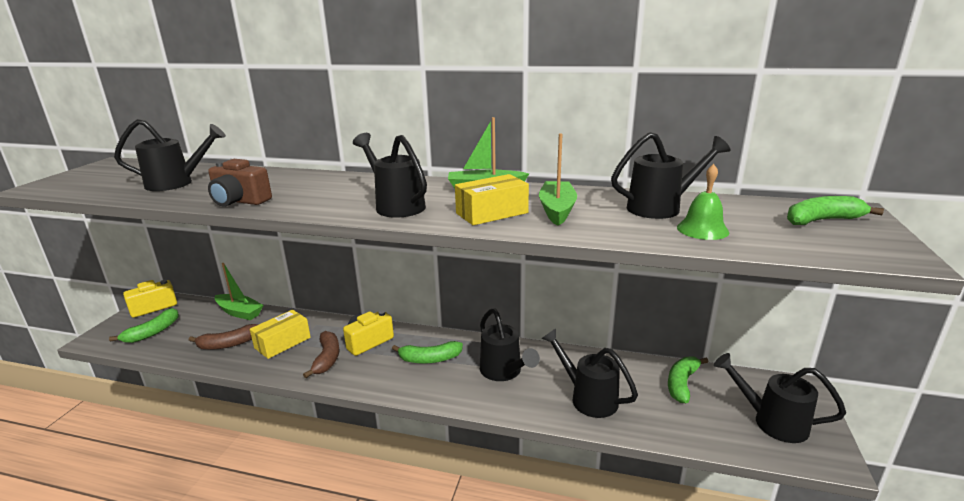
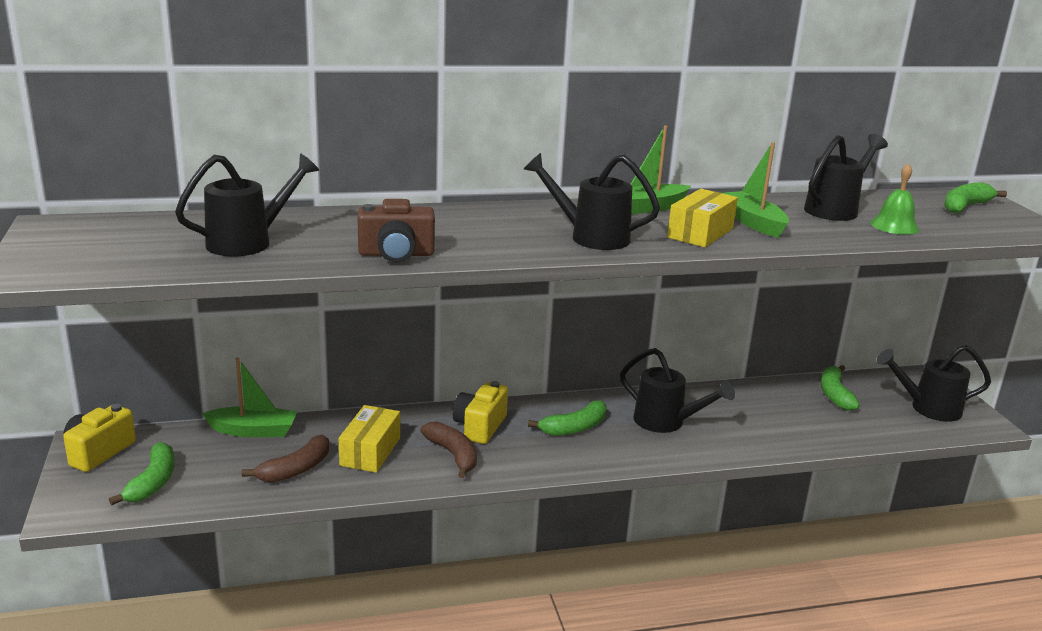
camera: 30 degrees left, 0 degrees up
(588, 398) = (768, 426): black watering can -> none

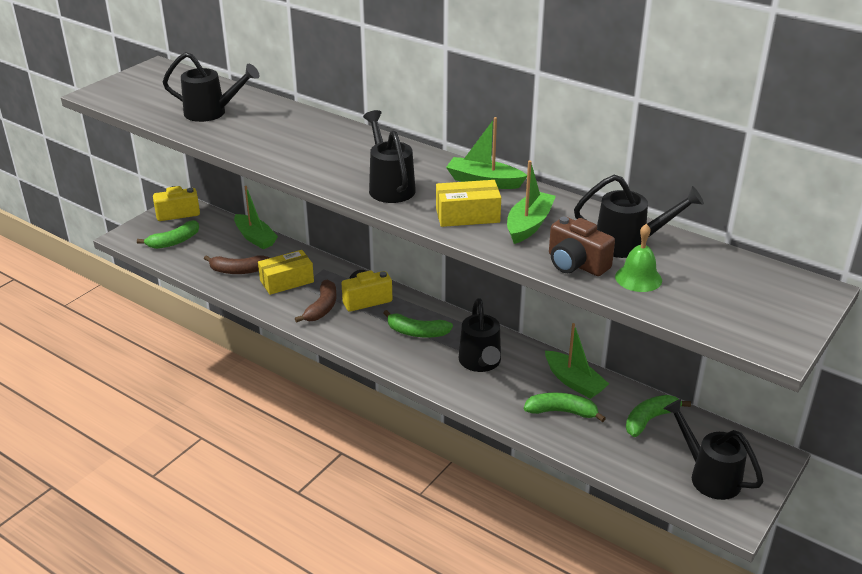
camera: 50 degrees right, 10 degrees up
(396, 254) = (259, 151): brown camera -> brown camera (576, 264)
(748, 398) = (574, 382): none -> green boat
(965, 206) = (765, 294): green banana -> green banana (561, 412)

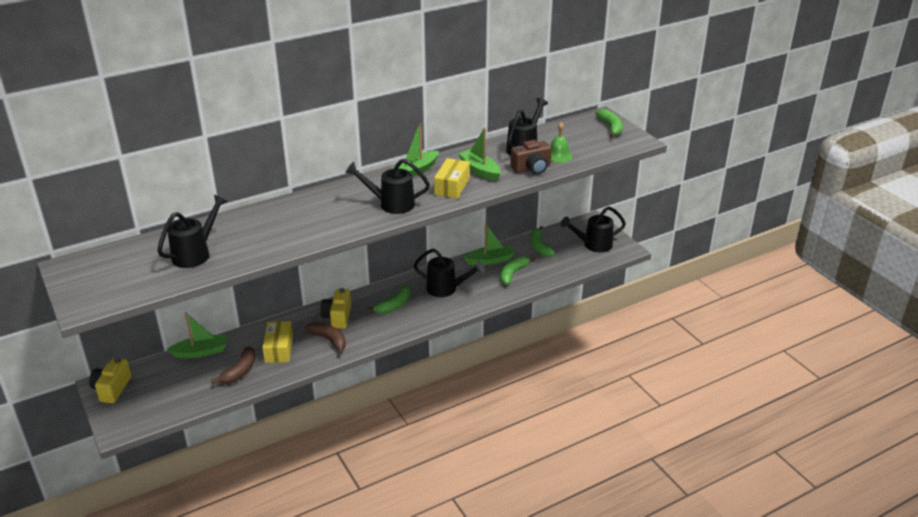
camera: 65 degrees left, 0 degrees up
(174, 241) = (158, 399): green banana -> green banana (610, 127)

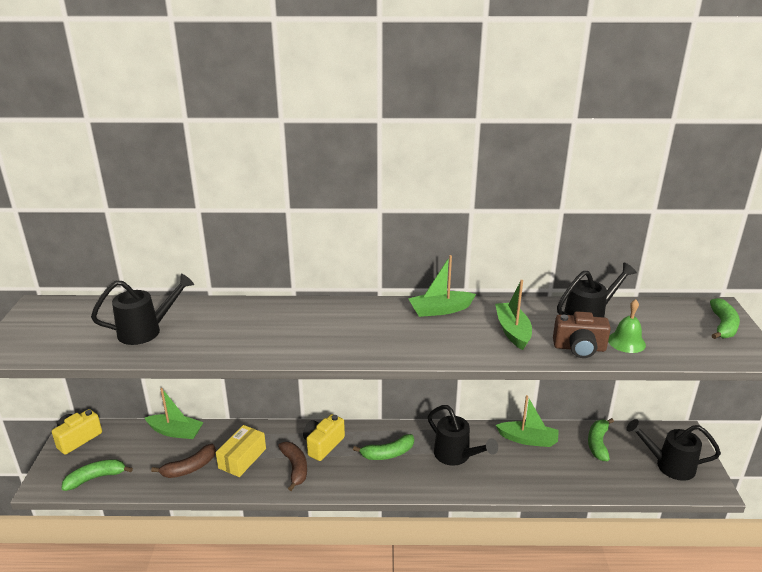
camera: 30 degrees right, 5 degrees down
(391, 204) = (380, 340): black watering can -> none
(452, 186) = (464, 341): yellow box -> none
(512, 274) = (544, 466): green banana -> green banana (96, 478)

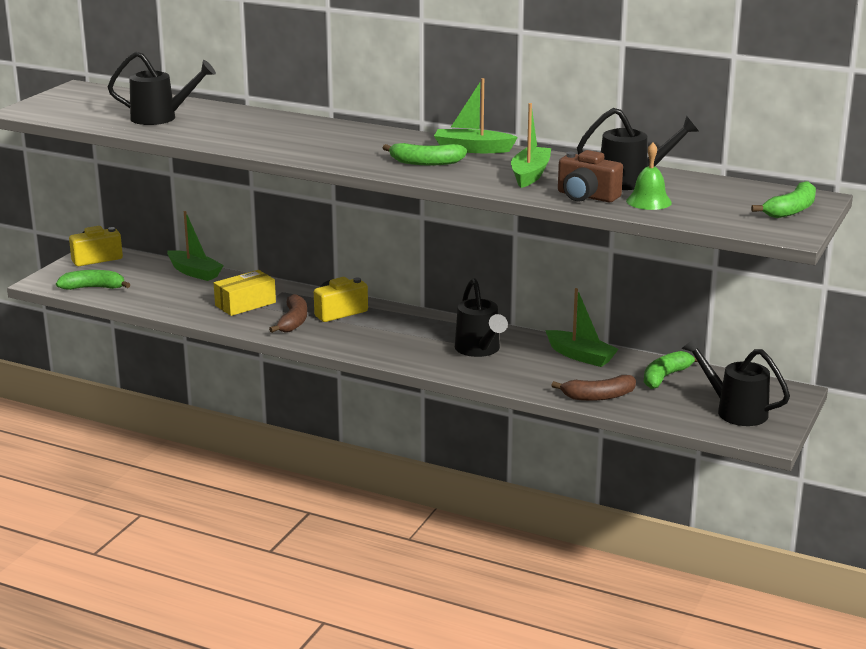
camera: 25 degrees right, 5 degrees down
(189, 468) = (187, 300): brown banana -> brown banana (598, 396)
(388, 453) = (403, 332): green banana -> green banana (425, 162)

